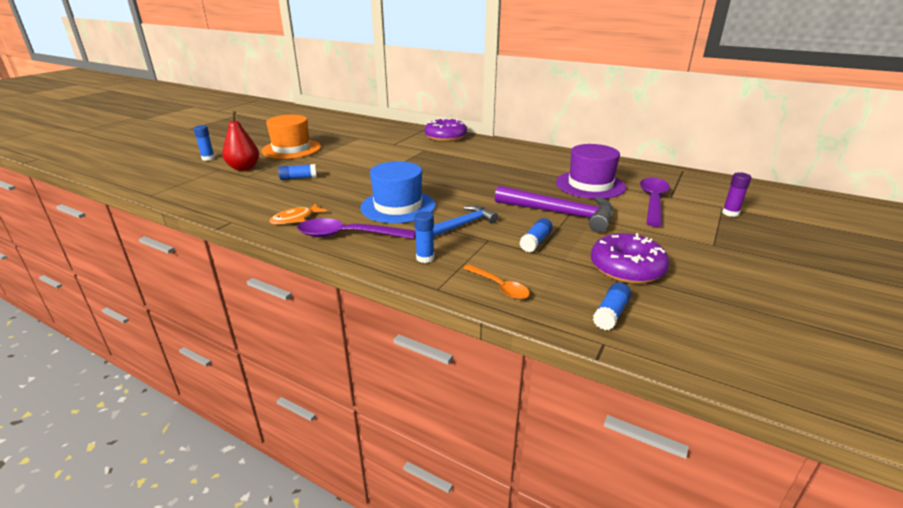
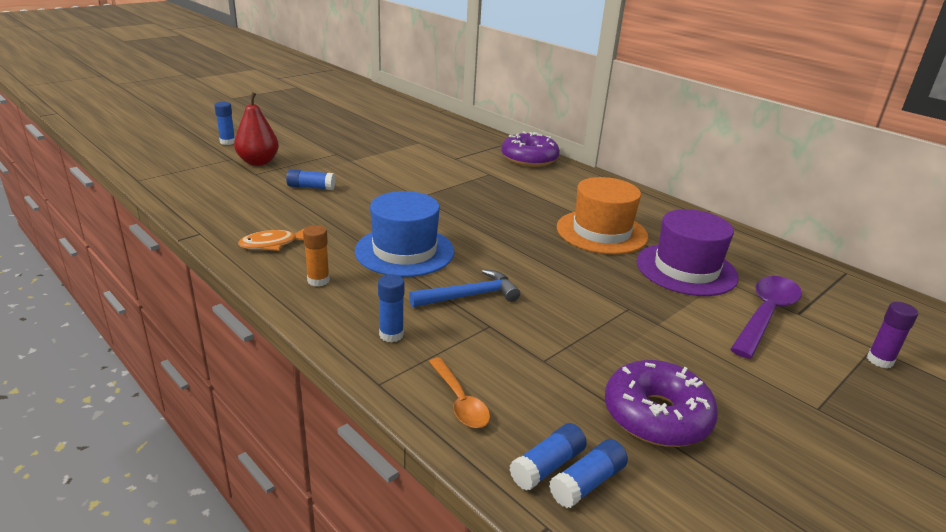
camera: 15 degrees right, 0 degrees up
(291, 149) = (328, 145): orange hat -> orange hat (601, 232)
(348, 235) = (318, 280): purple spoon -> orange glue stick
(535, 242) = (552, 343): blue glue stick -> blue glue stick (547, 466)
(560, 214) = (614, 306): purple hammer -> none

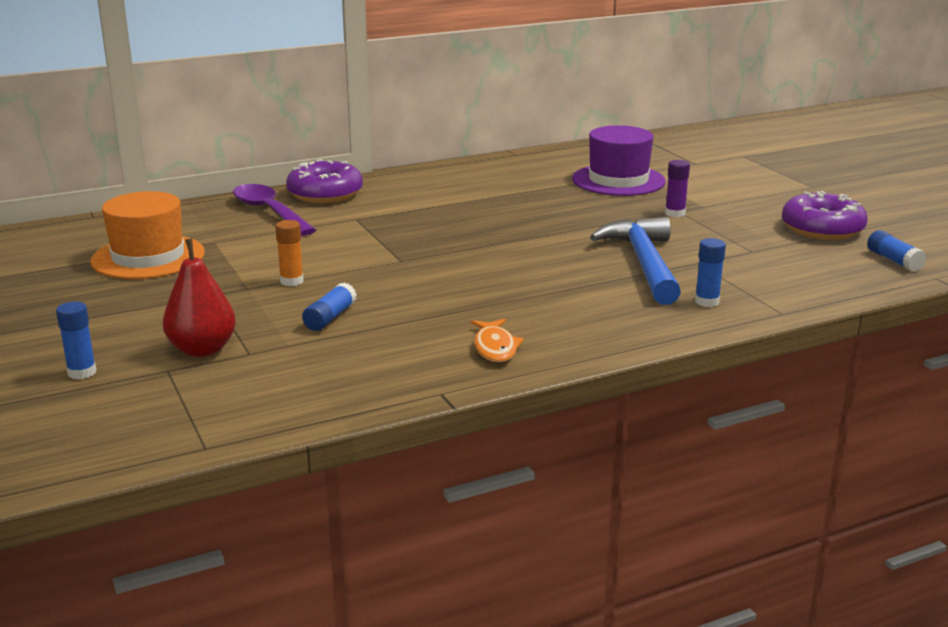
camera: 70 degrees left, 5 degrees down
(318, 280) = (594, 327): orange glue stick -> orange glue stick (291, 281)
(404, 251) = (541, 281): blue hat -> none
(460, 401) = (806, 286): orange spoon -> none
(469, 296) = (644, 263): blue hammer -> blue hammer, size x1.58
(547, 466) = (879, 269): blue glue stick -> none
(601, 232) = (535, 195): orange hat -> orange hat (148, 257)
(765, 314) = (696, 173): purple spoon -> purple spoon (269, 212)
(879, 360) = (759, 158): purple glue stick -> purple glue stick (675, 213)

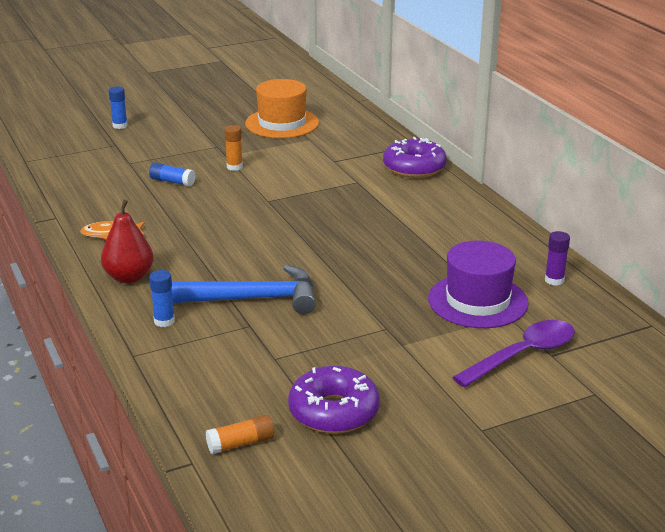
camera: 90 degrees right, 5 degrees up
(202, 350) = (137, 150): red pear -> red pear (129, 277)
(269, 212) = (370, 151): purple spoon -> purple spoon (523, 355)
(675, 213) = (377, 325): purple glue stick -> purple glue stick (554, 280)
(894, 260) = (240, 443): blue glue stick -> orange glue stick

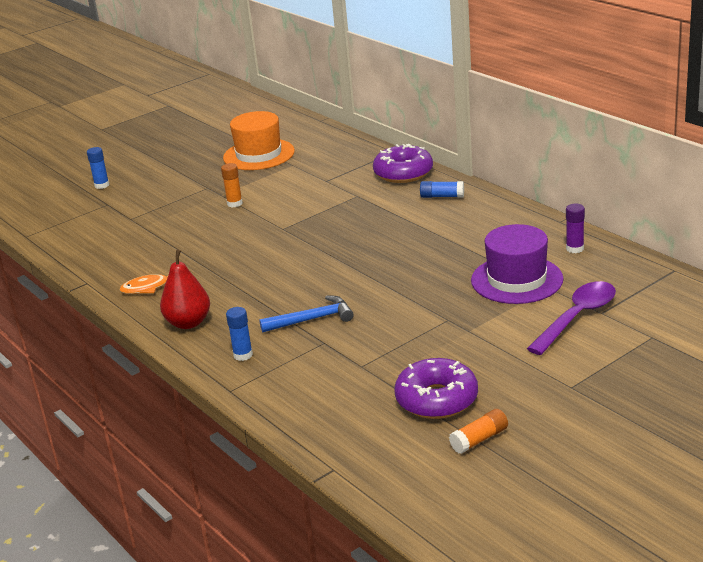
camera: 10 degrees left, 0 degrees up
(172, 182) = (182, 228): blue glue stick -> blue glue stick (442, 196)
(240, 443) = (368, 444): orange glue stick -> orange glue stick (479, 439)
(250, 299) = (312, 319): blue hammer -> blue hammer, size x0.63

